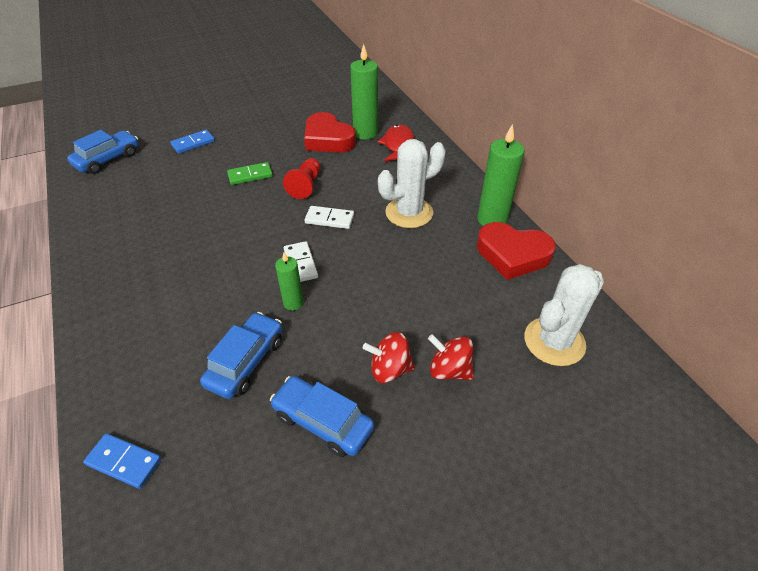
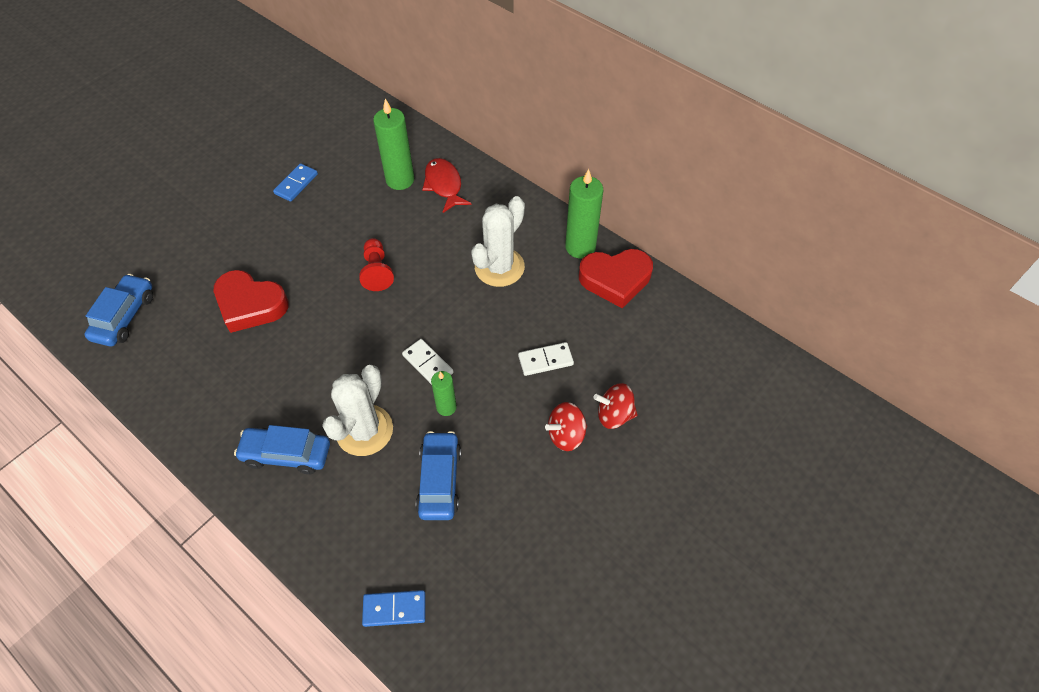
camera: 25 degrees left, 10 degrees up
(193, 143) = (212, 259): blue domino -> blue domino (296, 184)
(250, 175) = (308, 279): green domino -> none
(323, 421) = (537, 503): blue car -> blue car (286, 454)
(328, 139) = (364, 202): red heart -> red heart (250, 305)
(329, 219) = (426, 303): white domino -> white domino (545, 360)
(554, 341) = (685, 354): white cactus -> white cactus (364, 430)

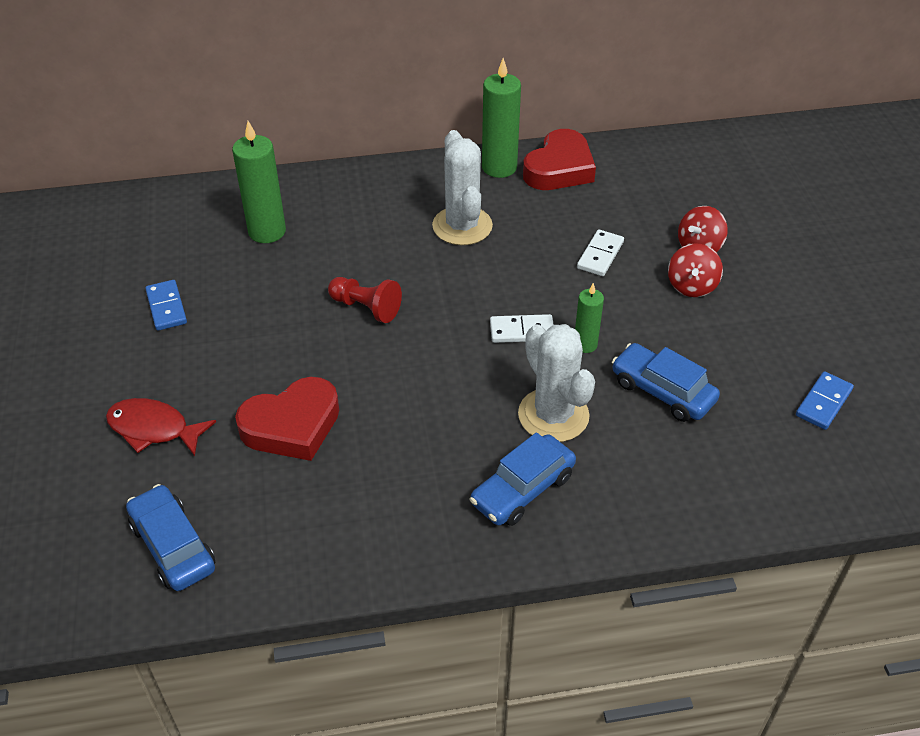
camera: 50 degrees left, 10 degrees down
(394, 609) = (773, 494): blue domino -> blue domino (823, 402)
(444, 185) = (315, 207): red fish -> red fish (154, 429)

